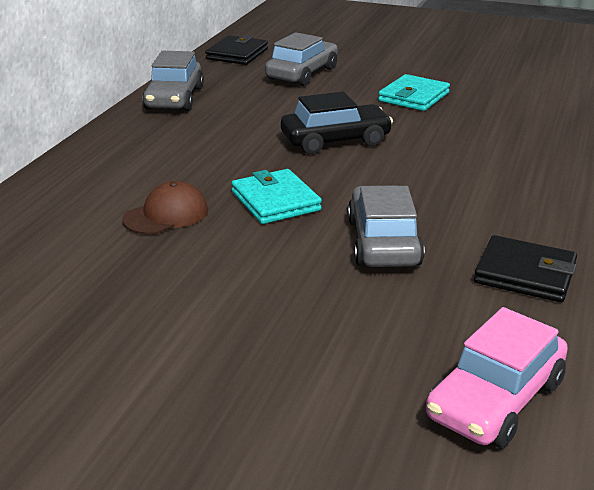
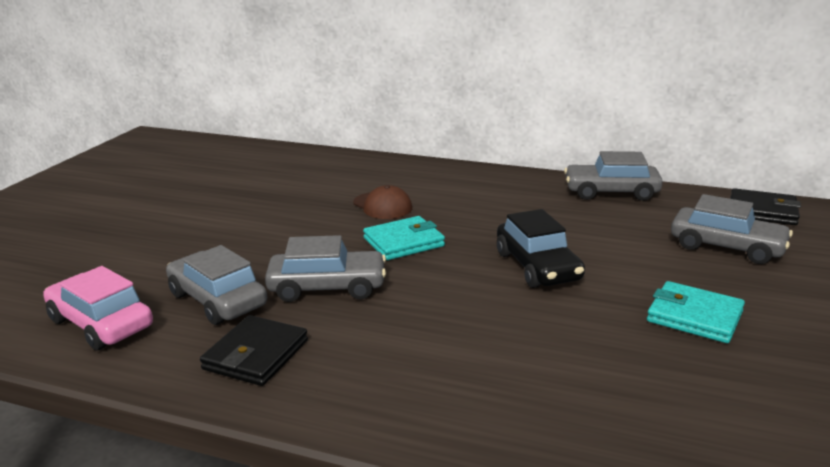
camera: 90 degrees right, 5 degrees down
(421, 312) = (217, 300): none -> grey car

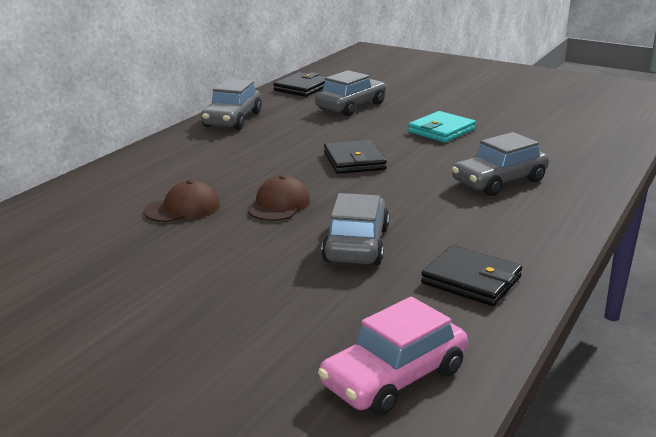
camera: 80 degrees left, 0 degrees up
(217, 300) = (362, 302): grey car -> grey car (499, 181)
(404, 242) = (279, 205): turquoise wallet -> brown cap
(537, 266) = (354, 161): black car -> black wallet

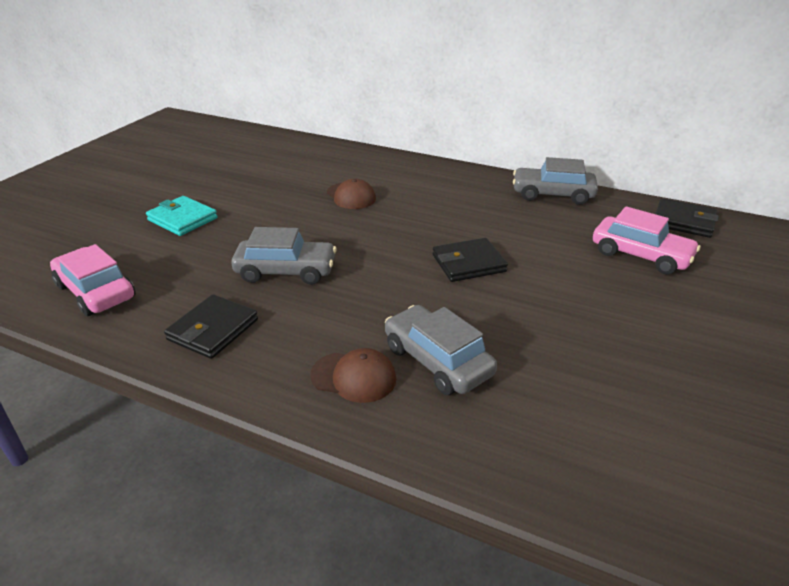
camera: 85 degrees right, 10 degrees up
(279, 205) = (360, 232): brown cap -> brown cap (354, 377)
(351, 106) = (640, 255): grey car -> pink car
(441, 131) = (592, 321): turquoise wallet -> turquoise wallet (182, 219)

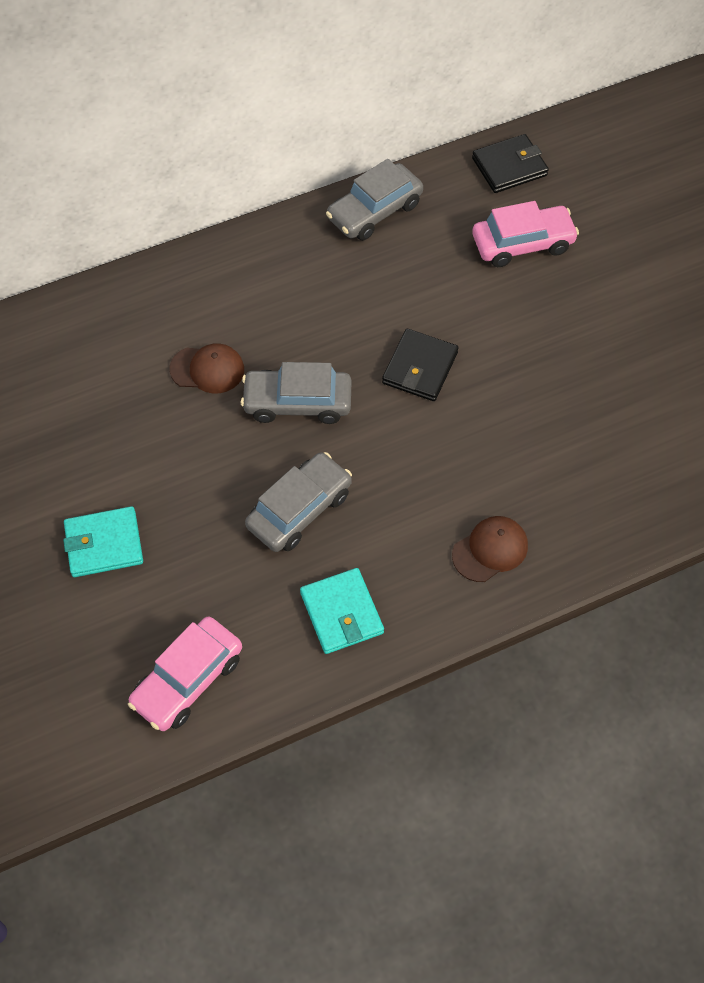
camera: 50 degrees left, 25 degrees up
(96, 292) = (188, 680): pink car -> pink car turned 45 degrees counterclockwise
(213, 330) = (341, 613): black wallet -> turquoise wallet
(437, 361) = (519, 485): grey car -> grey car (297, 403)

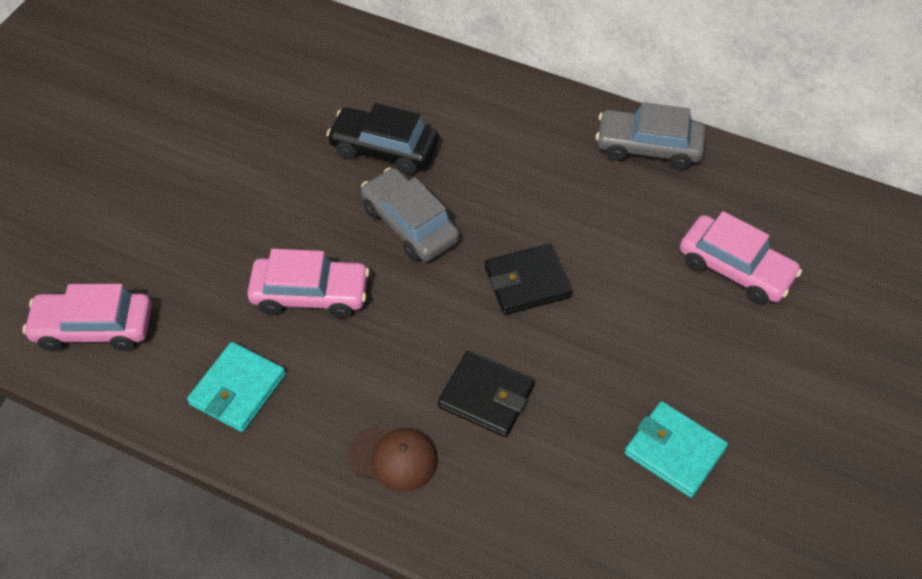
camera: 50 degrees right, 5 degrees down
(104, 544) = (171, 195): turquoise wallet -> turquoise wallet (674, 451)
(207, 369) = (384, 149): brown cap -> black car
(299, 510) = (310, 294): grey car -> pink car
(509, 167) = (804, 205): black wallet -> black wallet (486, 396)

